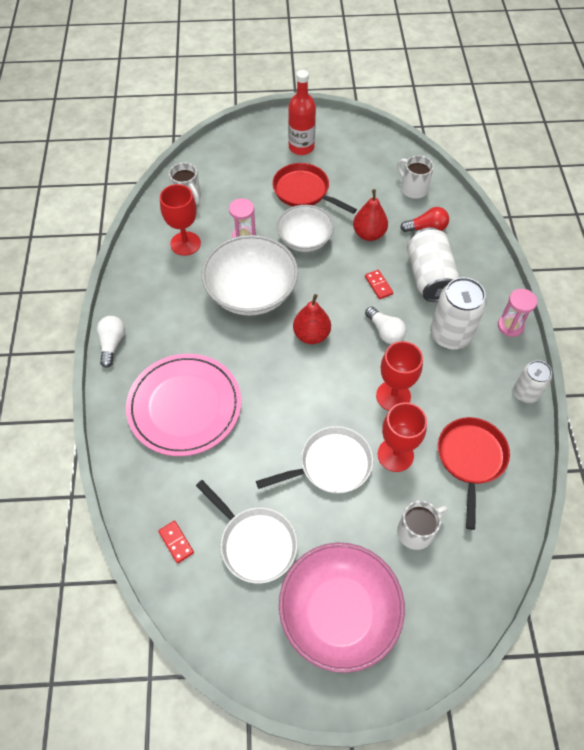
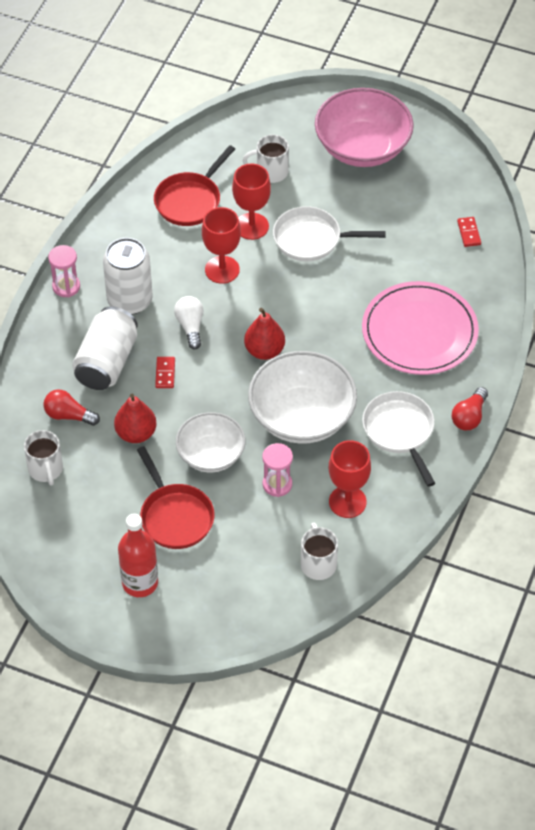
camera: 155 degrees left, 5 degrees down
(112, 344) = (469, 417): white light bulb -> red light bulb
(255, 543) = (404, 210): white pan -> white pan (400, 432)
(525, 393) = (102, 229): white can -> none

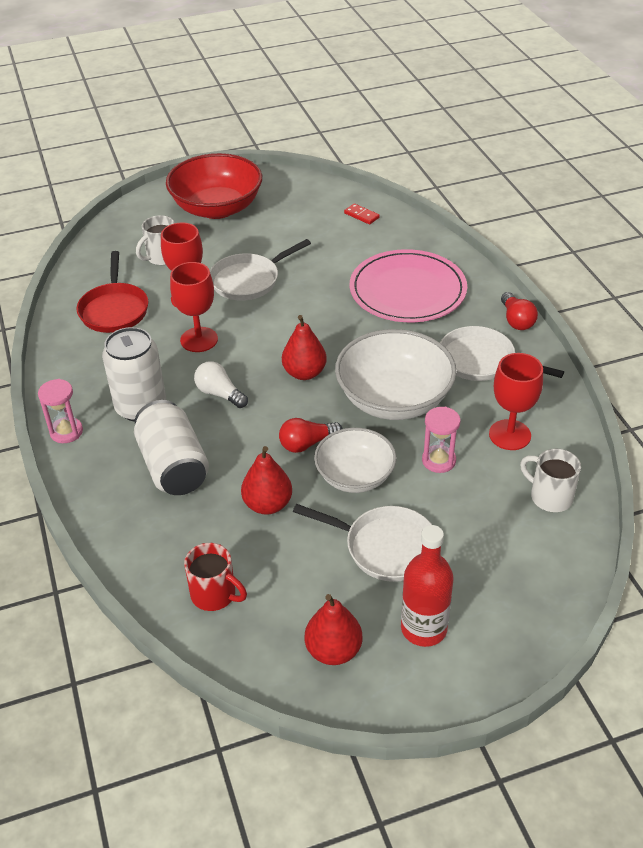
camera: 40 degrees left, 10 degrees down
(46, 469) = (215, 594): white mug -> red mug
(68, 415) = (185, 532): red light bulb -> red light bulb (307, 444)
(76, 555) = (333, 650): none -> red pear
(165, 373) = (239, 441): red domino -> none
(175, 516) = (384, 547): red pan -> white pan
(362, 147) = (217, 208): pink bowl -> red bowl

